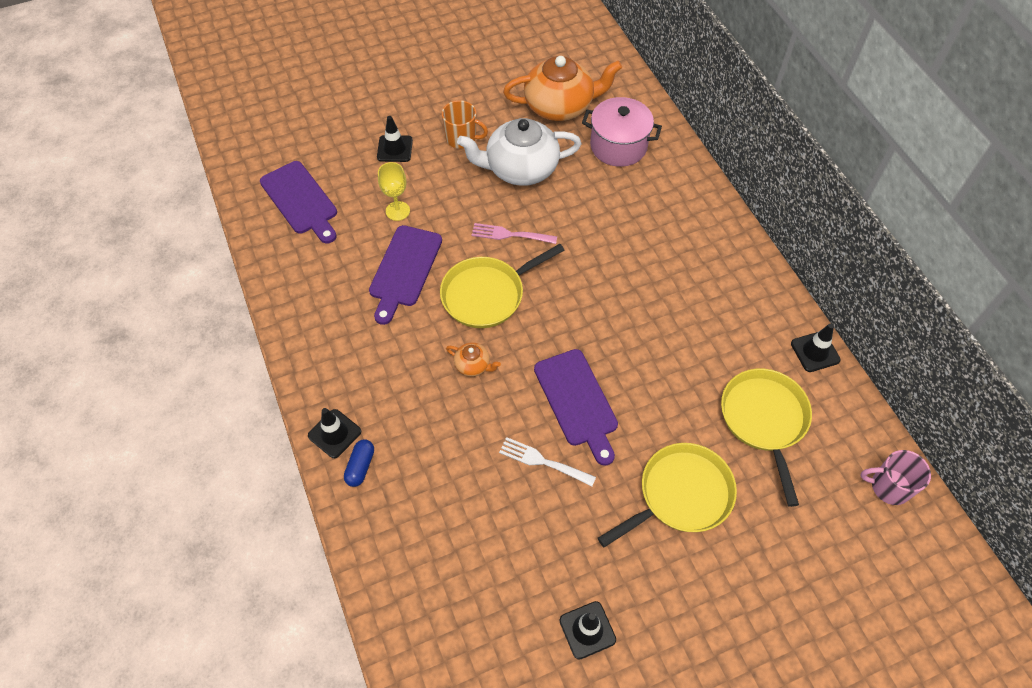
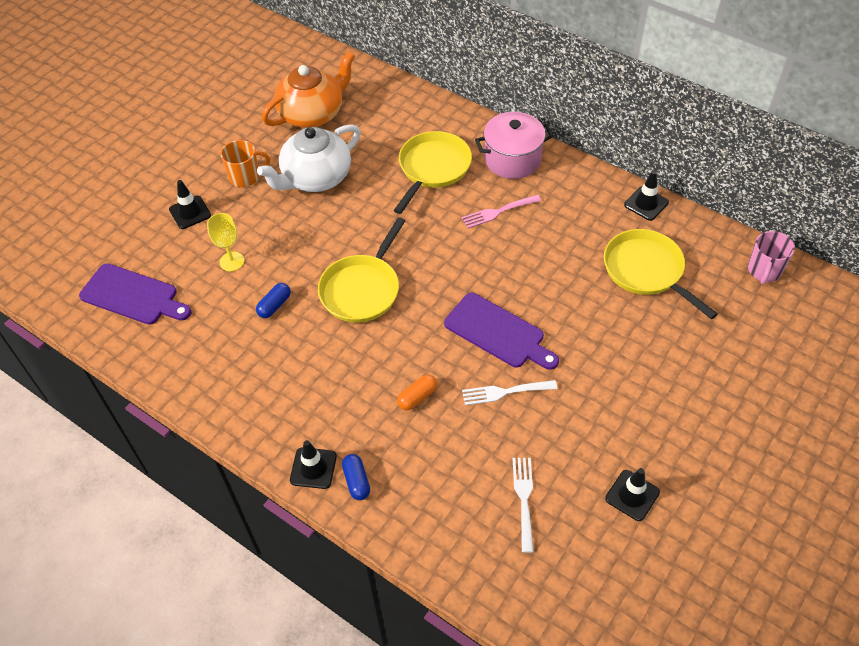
camera: 30 degrees left, 5 degrees down
(404, 270) = (274, 305): purple cutting board -> blue capsule
(463, 421) = (417, 397): none -> orange capsule
(473, 365) = (392, 350): orange teapot -> none
(487, 571) = (524, 499): none -> white fork
(510, 235) = (346, 233): pink fork -> pink fork (498, 212)
(618, 146) = (385, 123): pink pot -> pink pot (512, 159)
(680, 495) = (627, 358): yellow pan -> yellow pan (433, 168)
(889, 487) = (764, 270): pink mug -> pink mug turned 45 degrees counterclockwise

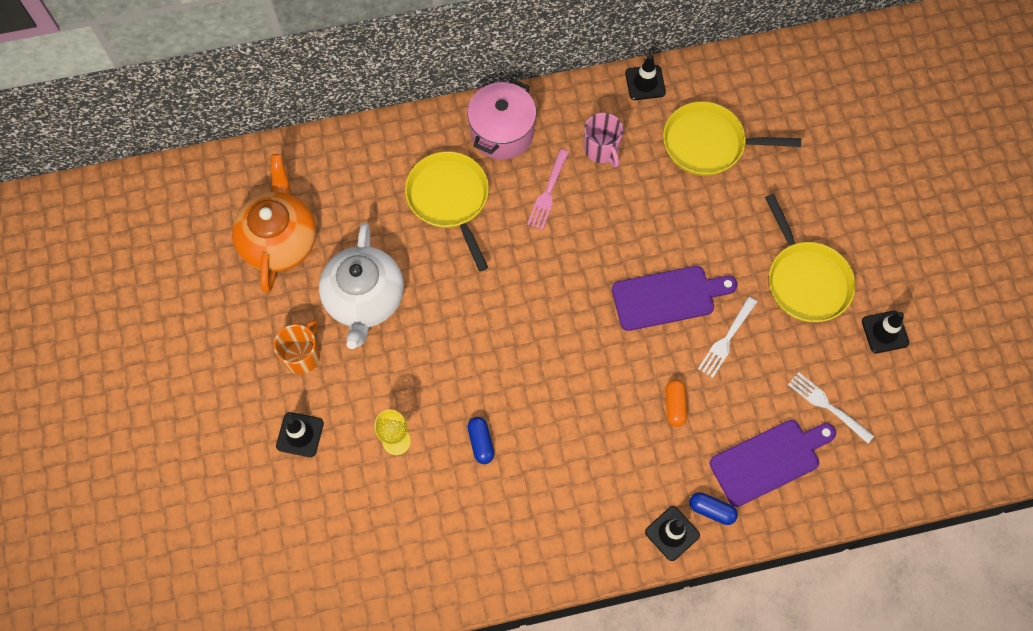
camera: 50 degrees left, 15 degrees up
(133, 296) = (355, 552): purple cutting board -> purple cutting board (769, 460)
(362, 289) = (529, 361): yellow pan -> yellow pan (805, 280)
(764, 270) = (782, 68): pink mug -> pink mug (601, 149)

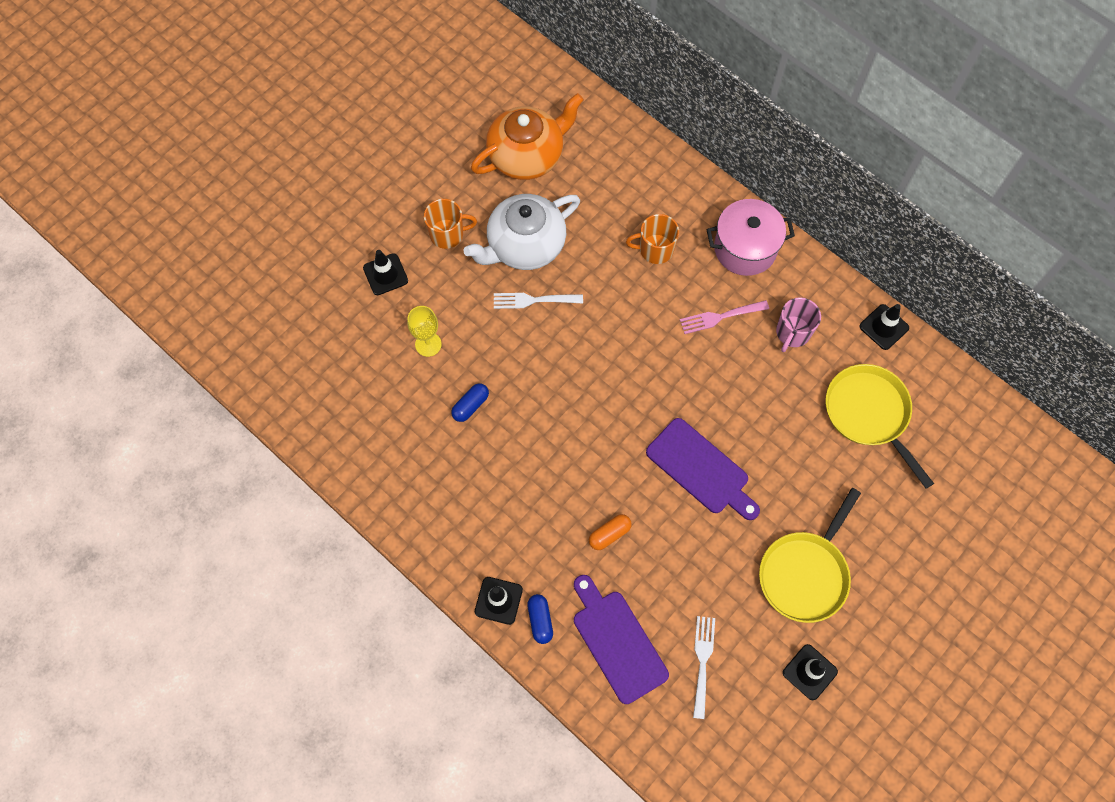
camera: 55 degrees right, 0 degrees up
(450, 199) = (655, 249): yellow pan -> orange mug
(726, 339) = (699, 540): white fork -> white fork (534, 300)
(769, 460) = (617, 642): purple cutting board -> purple cutting board turned 150 degrees counterclockwise

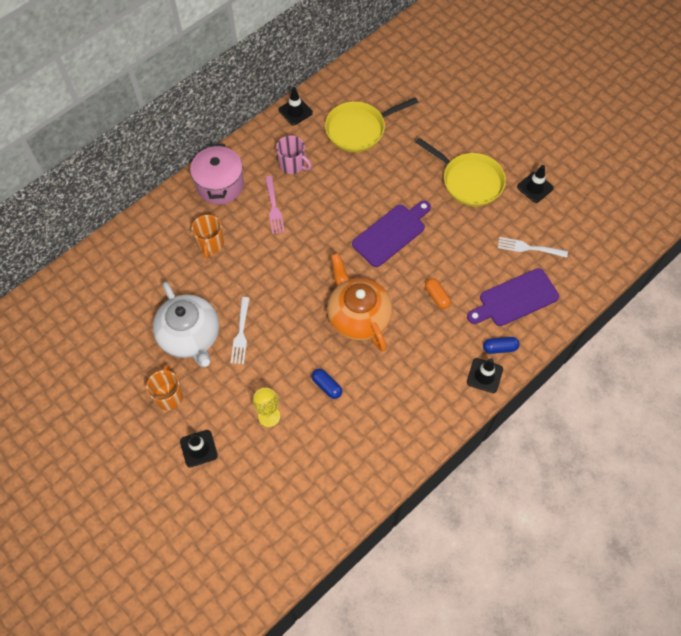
camera: 85 degrees left, 5 degrees down
(527, 155) = (105, 328): orange teapot -> orange teapot (358, 316)

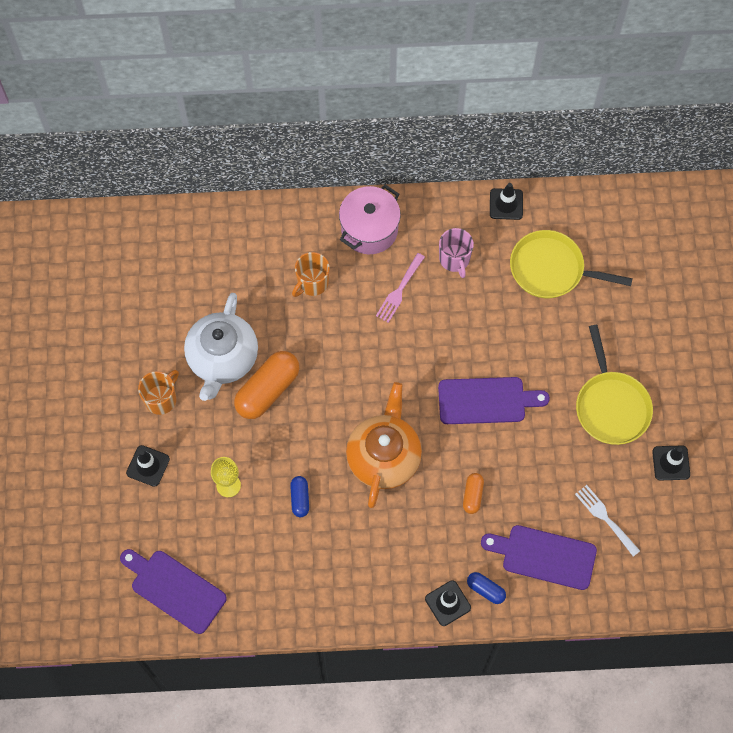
camera: 40 degrees right, 5 degrees up
(241, 333) = (268, 390): white fork -> orange capsule
(293, 518) = (175, 589): none -> purple cutting board

